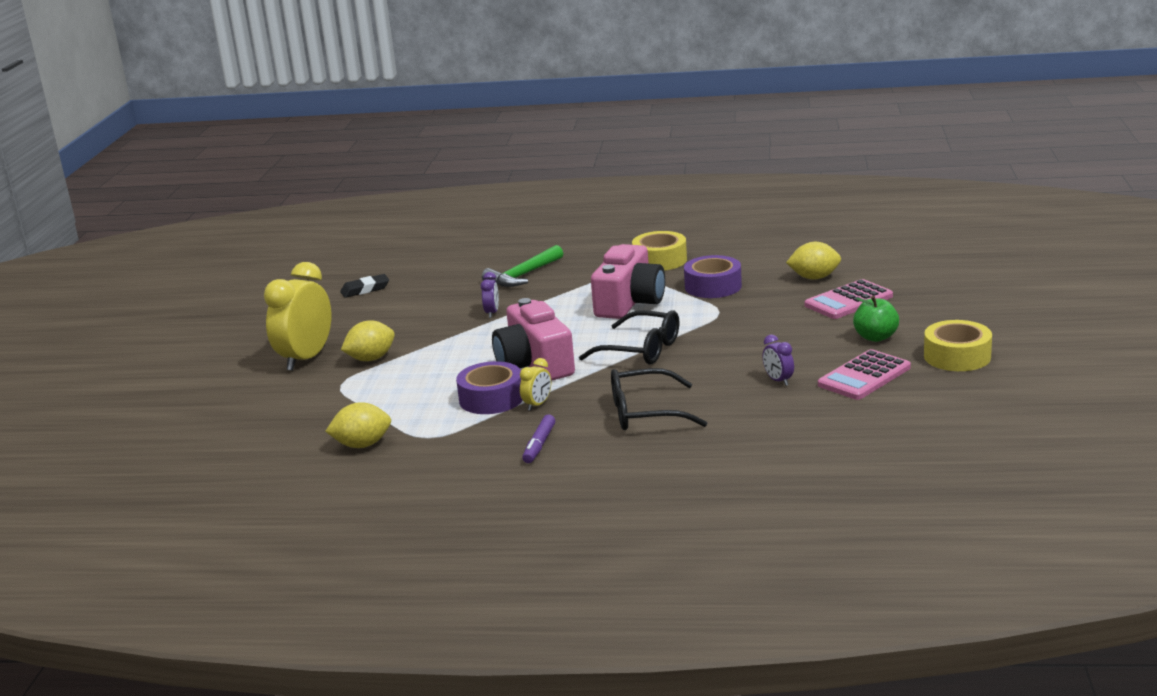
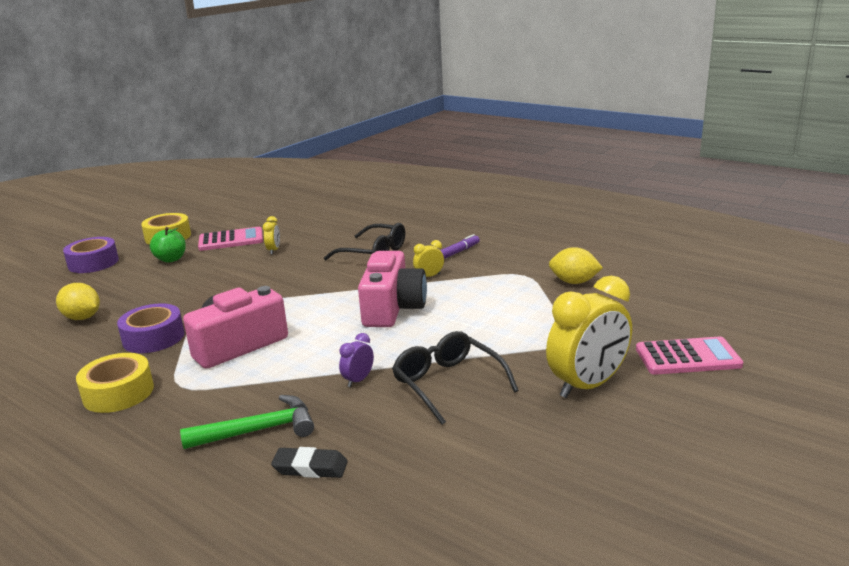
camera: 150 degrees left, 0 degrees up
(365, 289) = (454, 493): black eraser -> black eraser (310, 468)
(371, 359) = (520, 361): yellow lemon -> none
(491, 398) = (454, 290): purple tape -> purple tape (93, 263)
(641, 350) = (306, 295): black glasses -> black glasses (448, 384)
(778, 380) = (274, 250): purple clock -> yellow clock
(848, 301) = (118, 289): pink calculator -> pink calculator (687, 357)

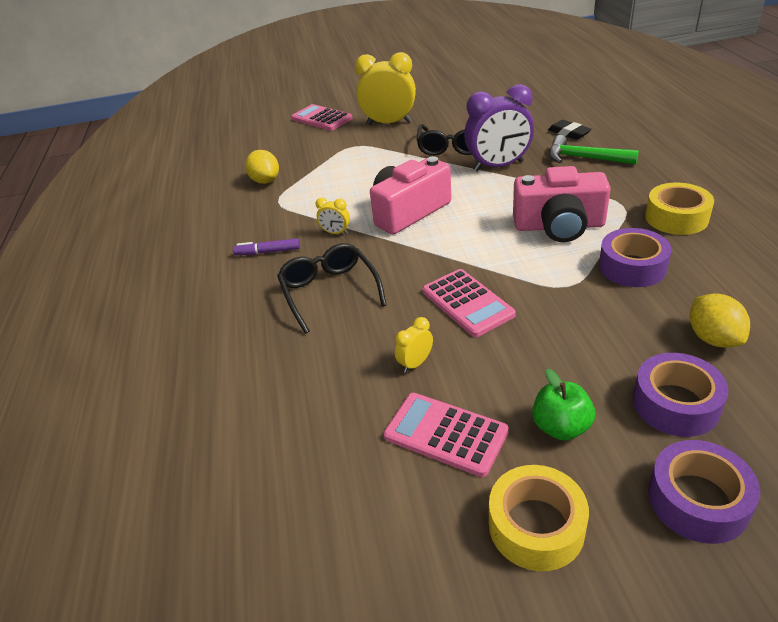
camera: 135 degrees left, 15 degrees up
(107, 285) = (675, 404): none -> purple tape
(270, 279) = (467, 303): none -> pink calculator
(358, 380) = (498, 166): purple clock -> purple clock, size x2.24

